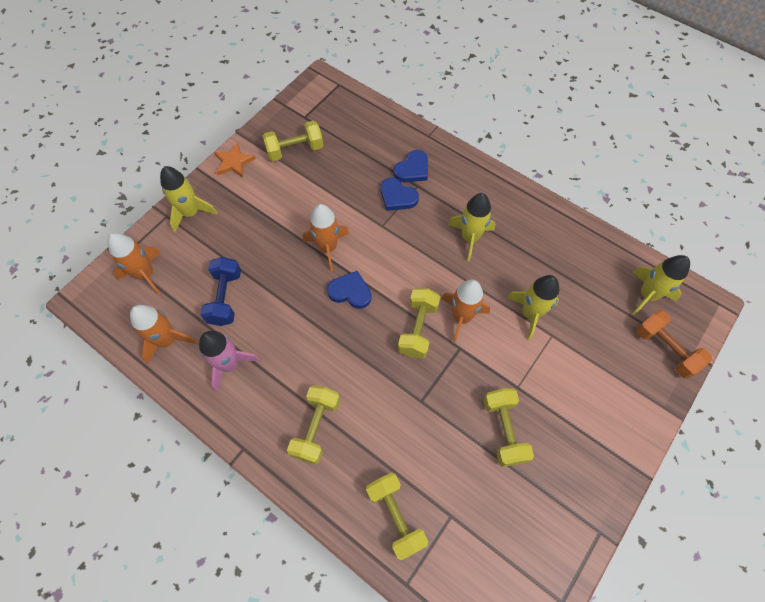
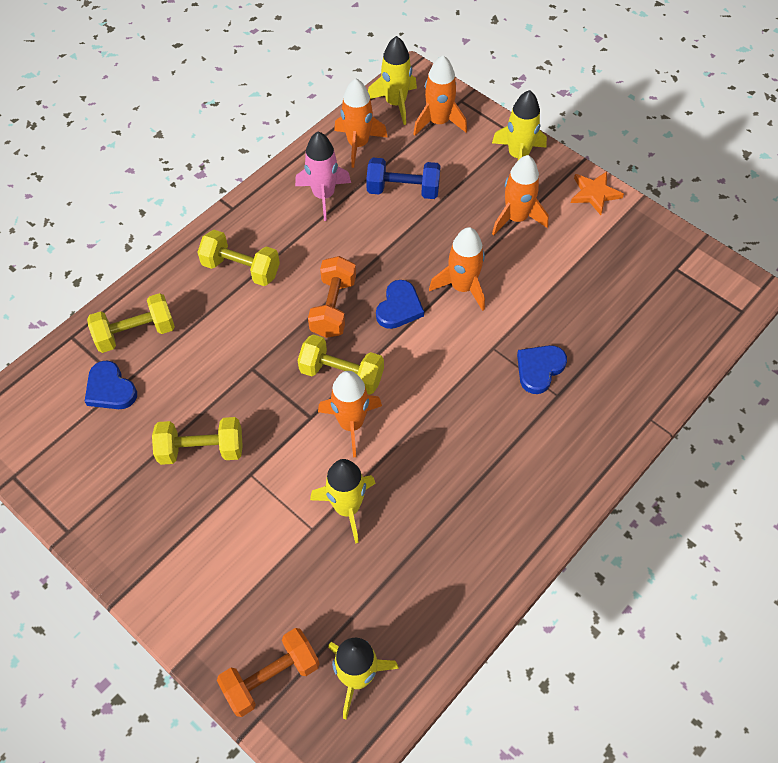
camera: 95 degrees right, 5 degrees down
(258, 213) = (516, 218): none -> orange rocket
(295, 150) = (616, 257): yellow dumbbell -> none
(354, 342) = (333, 307): none -> orange dumbbell
(412, 169) = (586, 392): blue heart -> blue heart (110, 389)
(470, 238) = (469, 450): yellow rocket -> yellow rocket (395, 103)

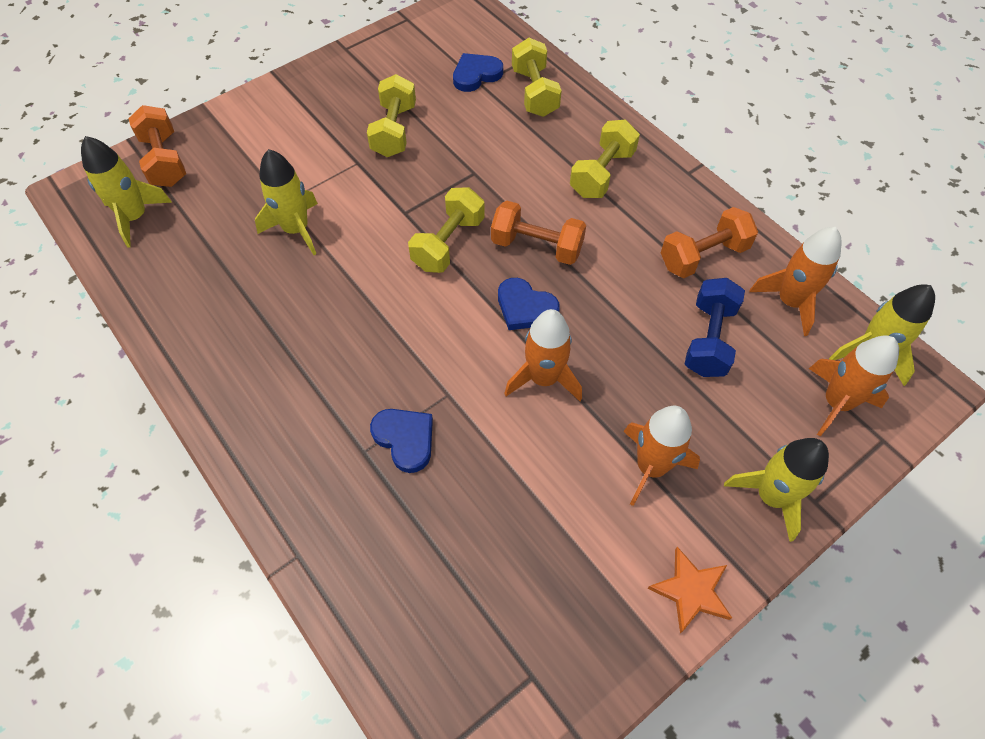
camera: 100 degrees right, 0 degrees up
(323, 195) = (703, 256): pink rocket -> orange dumbbell
(351, 424) = (386, 244): orange rocket -> none

